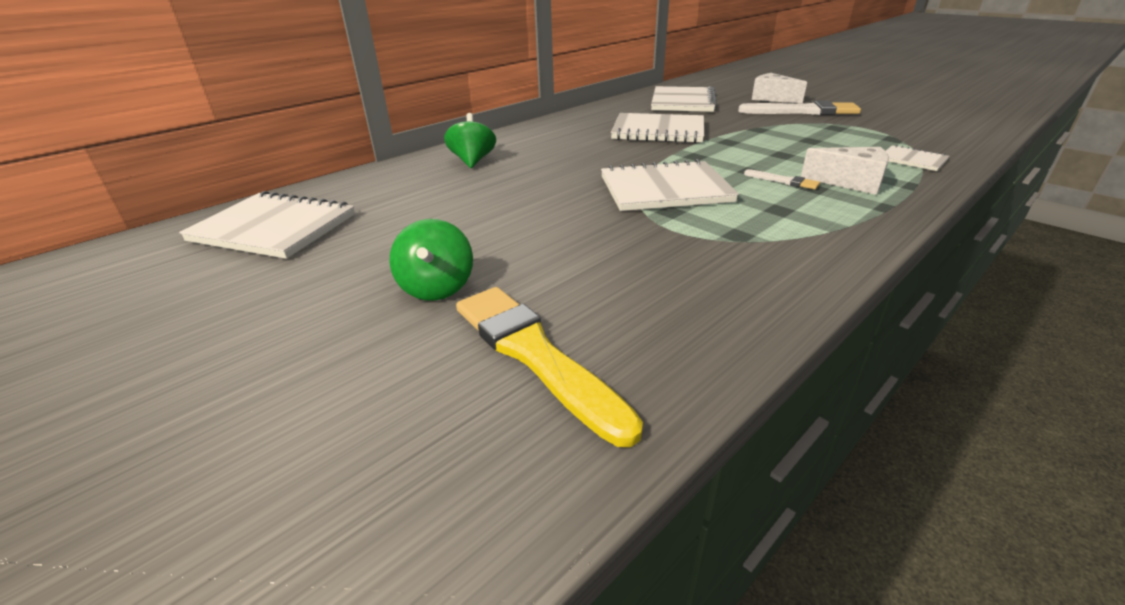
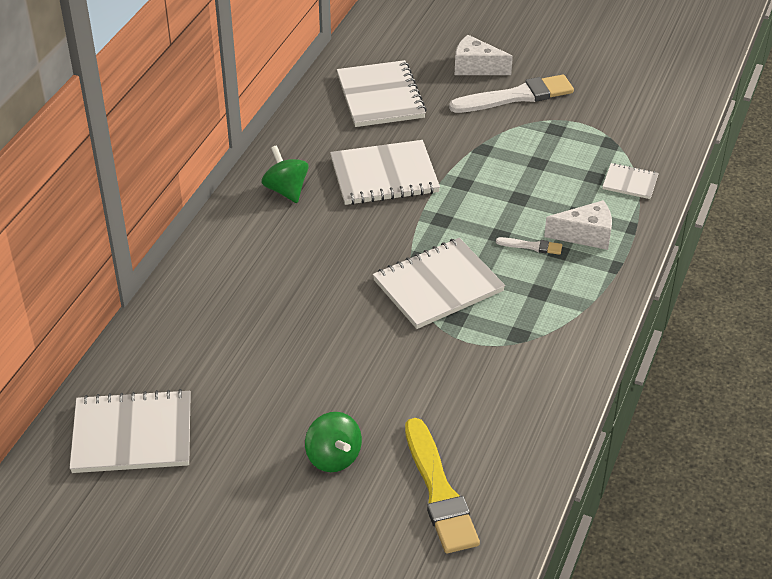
camera: 25 degrees left, 10 degrees up
(472, 161) = (228, 282): green spinning top -> green spinning top (286, 190)
(535, 354) = (439, 491): yellow brush -> yellow brush turned 135 degrees counterclockwise

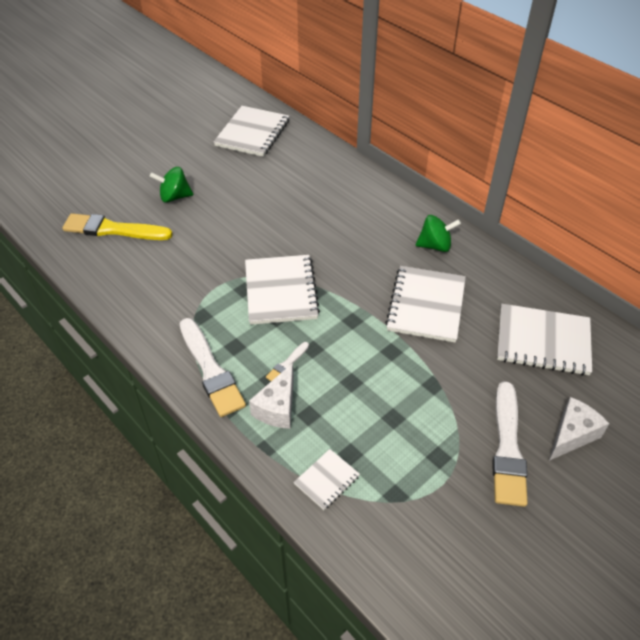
camera: 115 degrees right, 5 degrees up
(582, 297) = (211, 370): none -> white brush

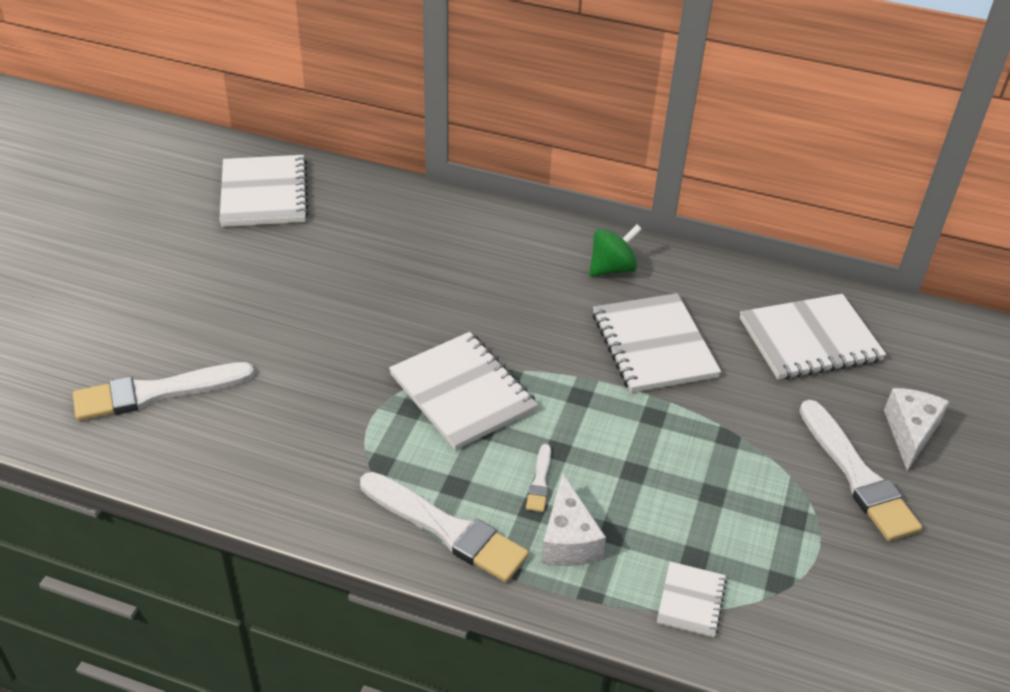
camera: 30 degrees left, 5 degrees down
(113, 229) = (156, 393): yellow brush -> white brush
(174, 197) = (215, 317): green spinning top -> none

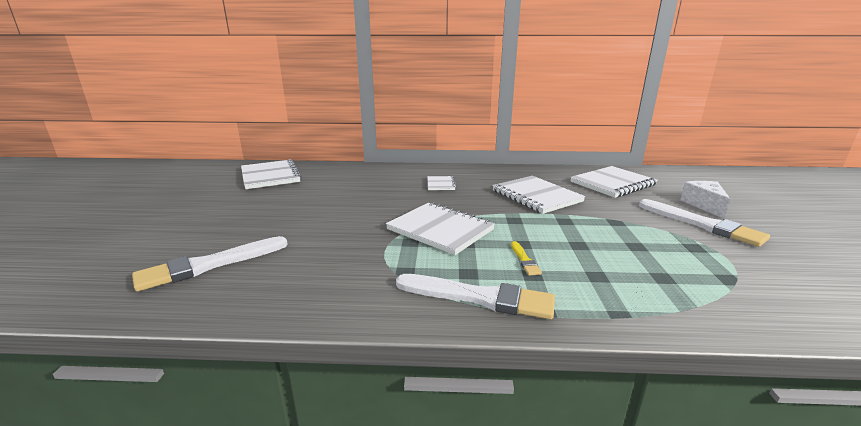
camera: 15 degrees left, 20 degrees down
(540, 482) = (524, 260): white brush -> yellow brush
(568, 540) = (571, 286): white cheese -> none
(612, 269) = (488, 176): green spinning top -> none
(691, 601) = (688, 301): white notebook -> white notebook (441, 184)

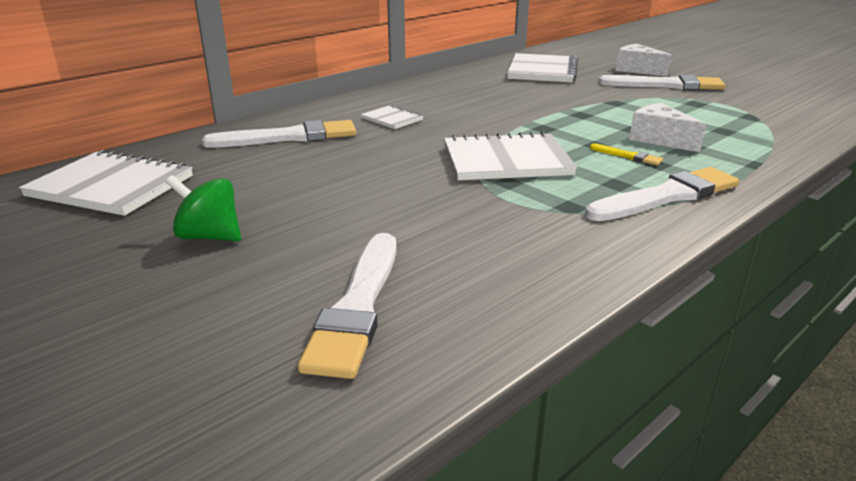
camera: 45 degrees left, 5 degrees up
(246, 209) = (209, 236): none -> green spinning top
(374, 177) = (289, 137): none -> white brush
(536, 196) = (511, 101): white notebook -> none
(581, 260) = (659, 140): none -> white cheese

